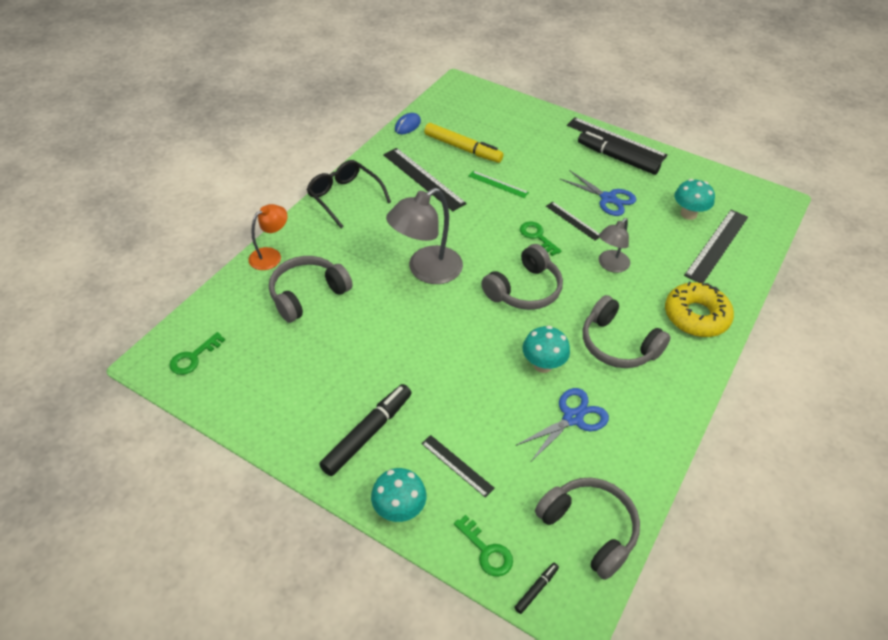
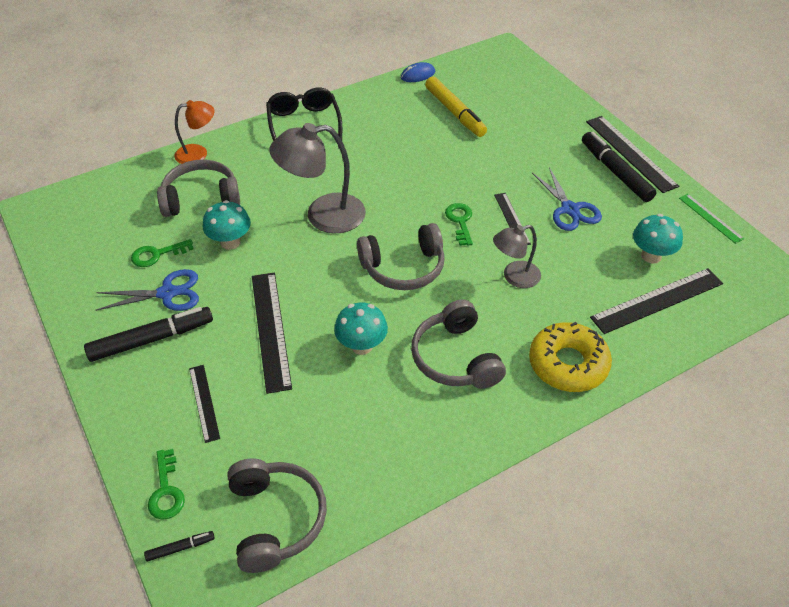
camera: 30 degrees right, 0 degrees up
(193, 357) = (68, 217): green key -> green key (157, 255)
(399, 509) = (123, 417): turquoise mushroom -> turquoise mushroom (230, 242)
(423, 179) = (391, 129): black ruler -> black ruler (270, 330)
(498, 184) = (462, 158): green ruler -> green ruler (710, 218)
(572, 418) = (348, 408): blue scissors -> blue scissors (167, 293)

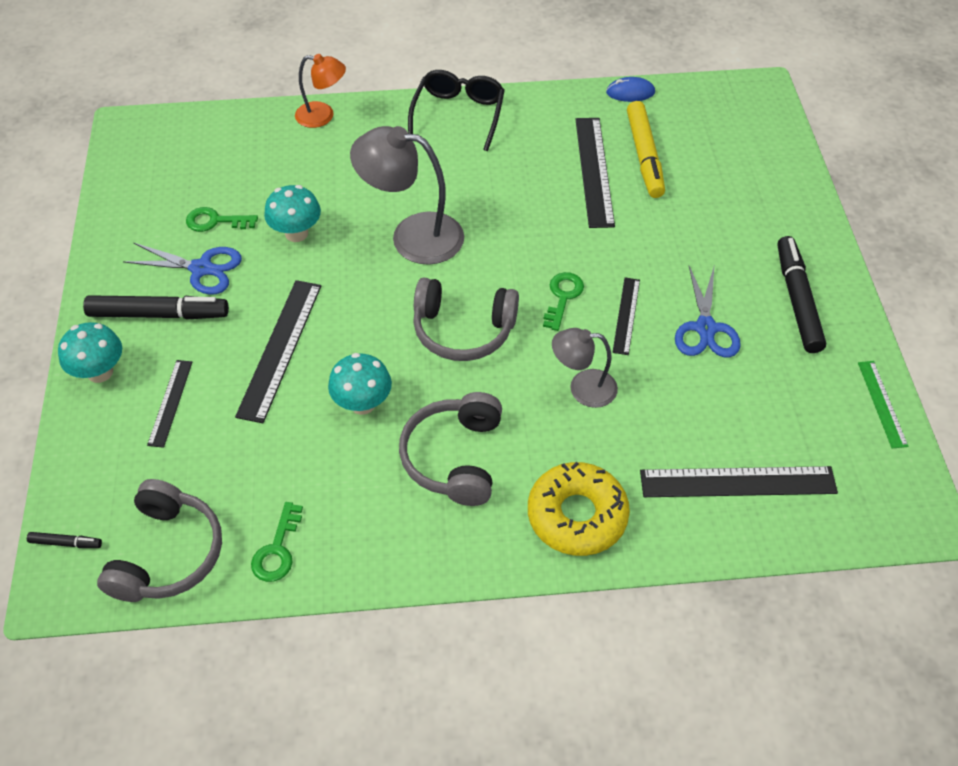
camera: 25 degrees right, 5 degrees up
(166, 491) = (85, 480): green key -> green key (277, 550)
(201, 198) = (296, 171): grey headphones -> none
(630, 153) = (834, 281): black ruler -> black ruler (594, 171)
(651, 256) = (768, 424): turquoise mushroom -> turquoise mushroom (100, 372)

